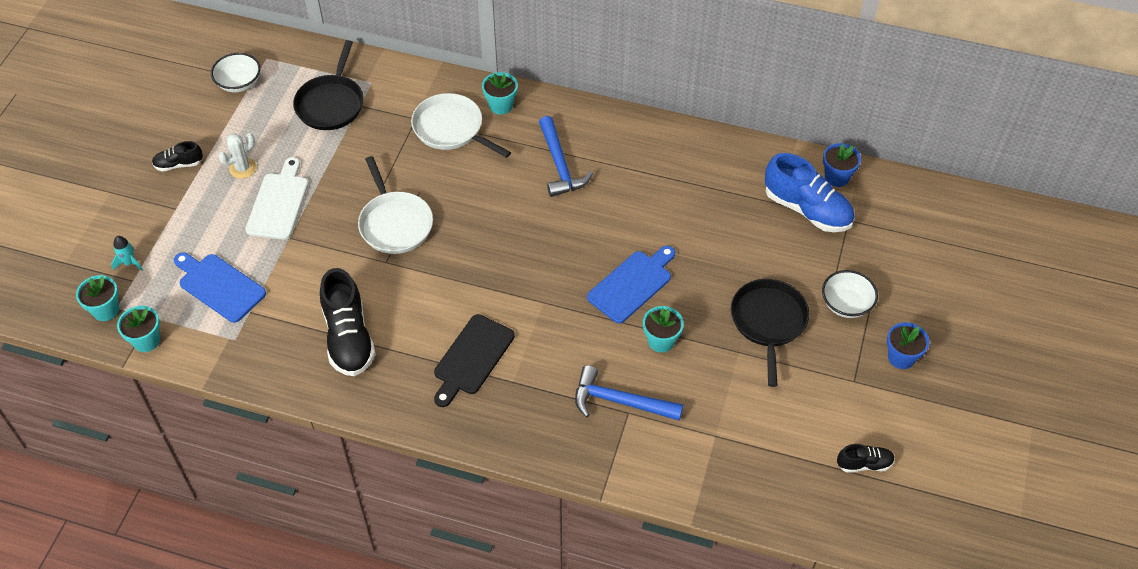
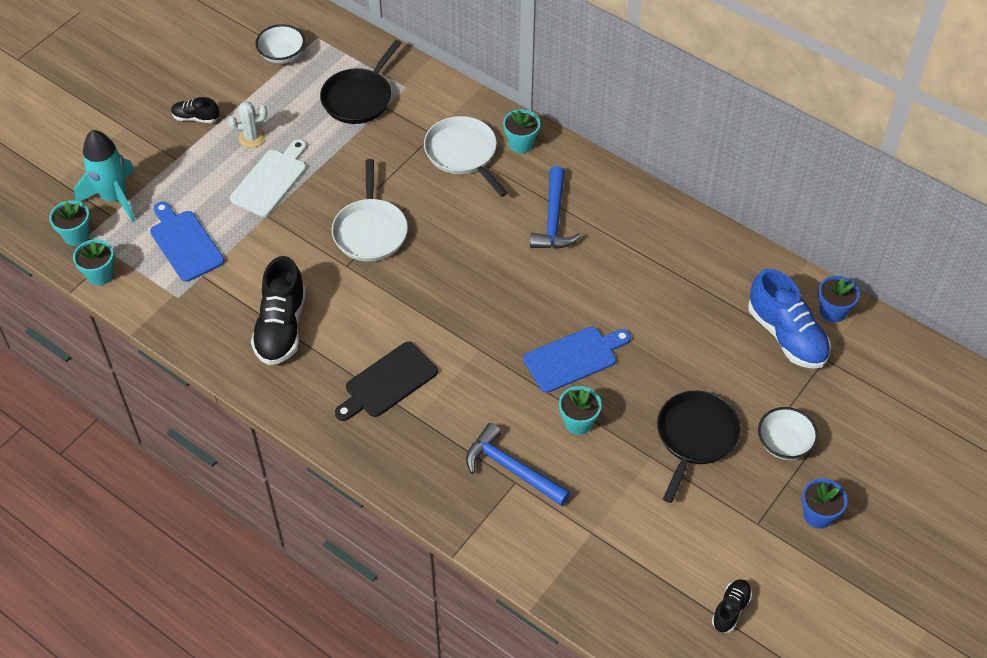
camera: 20 degrees right, 0 degrees up
(129, 263) = (114, 198): turquoise rocket -> turquoise rocket, size x2.25
(864, 464) = (730, 609): black shoe -> black shoe turned 75 degrees counterclockwise

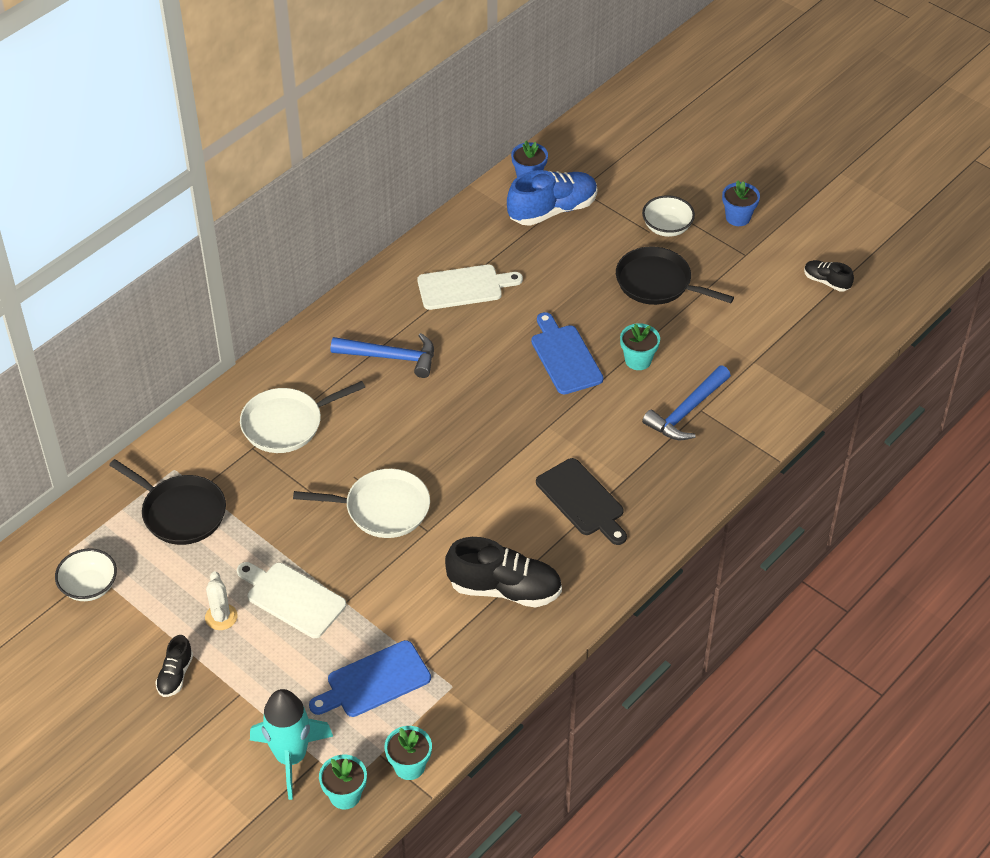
camera: 85 degrees left, 5 degrees down
(521, 144) = (282, 375): turquoise flower pot -> none
(657, 268) = (464, 287): none -> white cutting board

